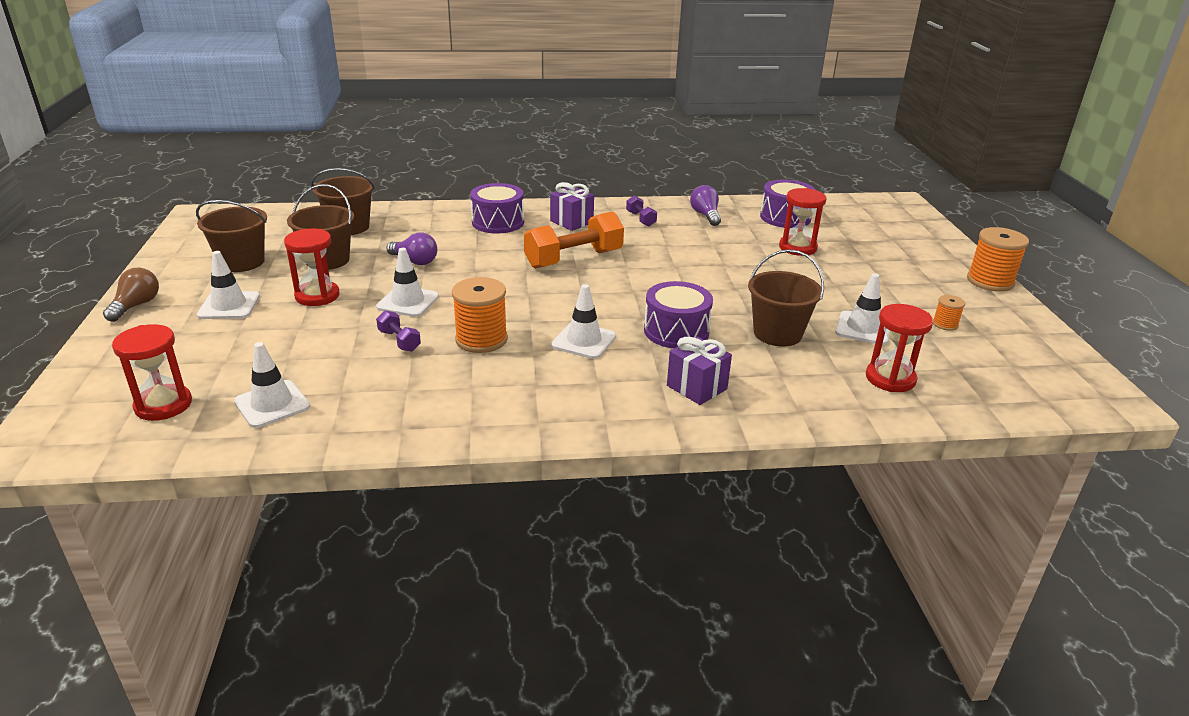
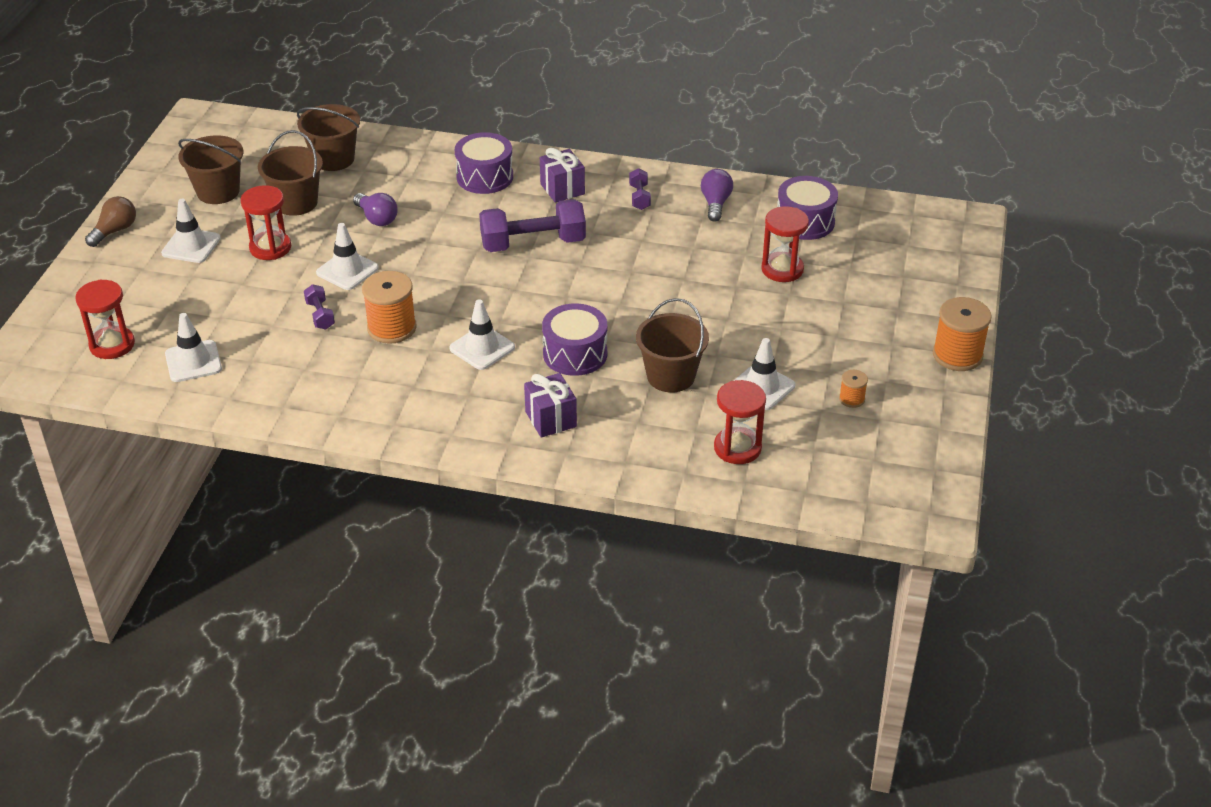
camera: 20 degrees right, 10 degrees up
(574, 259) = (533, 243): orange dumbbell -> purple dumbbell

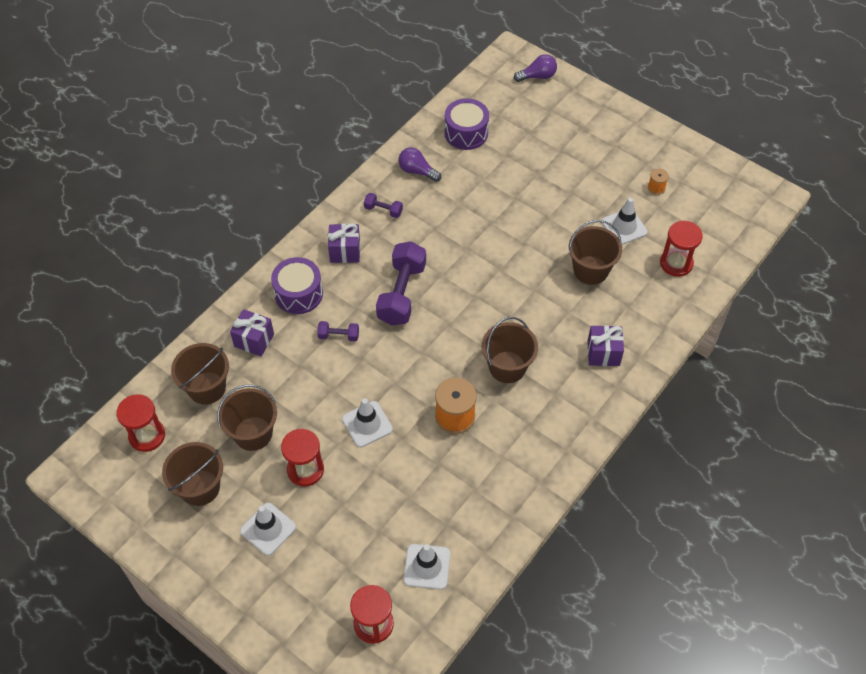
camera: 65 degrees left, 15 degrees up
(115, 231) = (209, 585): brown light bulb -> none
(320, 315) = (414, 460): purple dumbbell -> purple dumbbell (338, 336)
(377, 218) = (310, 383): purple light bulb -> purple light bulb (537, 76)
(408, 168) = (254, 340): none -> purple gift
(482, 348) = (507, 367): white traffic cone -> brown bucket
(575, 354) = (541, 314): purple drum -> none
(782, 269) = (510, 166): red hourglass -> red hourglass (147, 436)
(957, 355) = (639, 120): orange spool -> none

